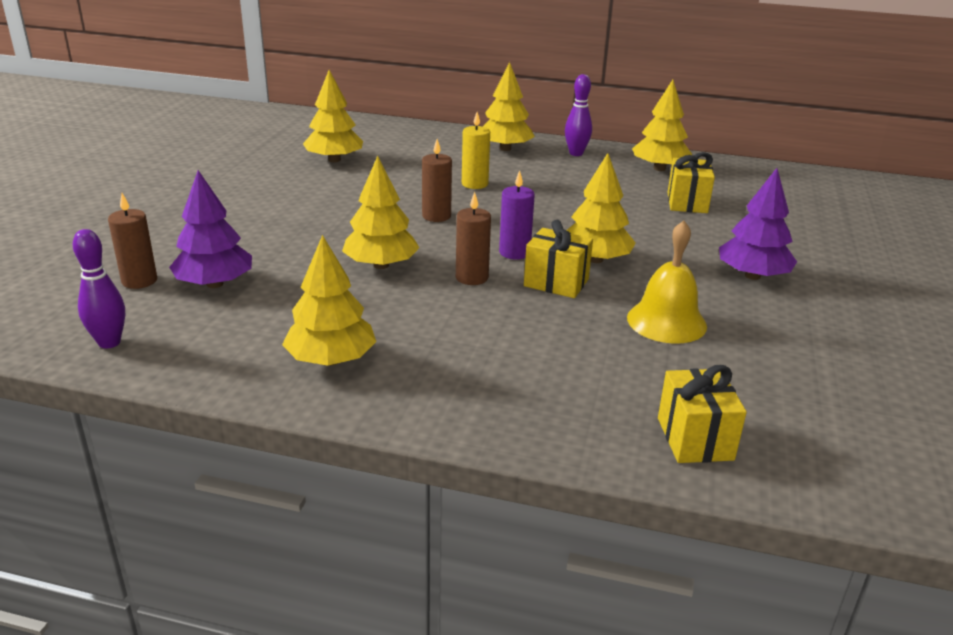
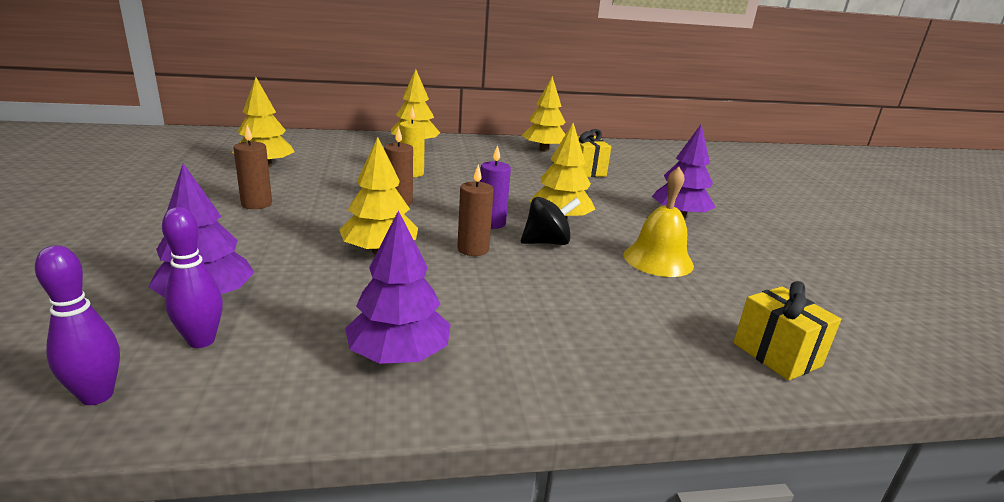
camera: 25 degrees left, 5 degrees down
(139, 281) = (103, 310): brown candle -> brown candle (256, 204)
(331, 360) = (399, 355): yellow tree -> purple tree
(556, 282) = (547, 242): yellow gift -> black spinning top
(576, 153) = (474, 144): purple bowling pin -> purple bowling pin (201, 341)

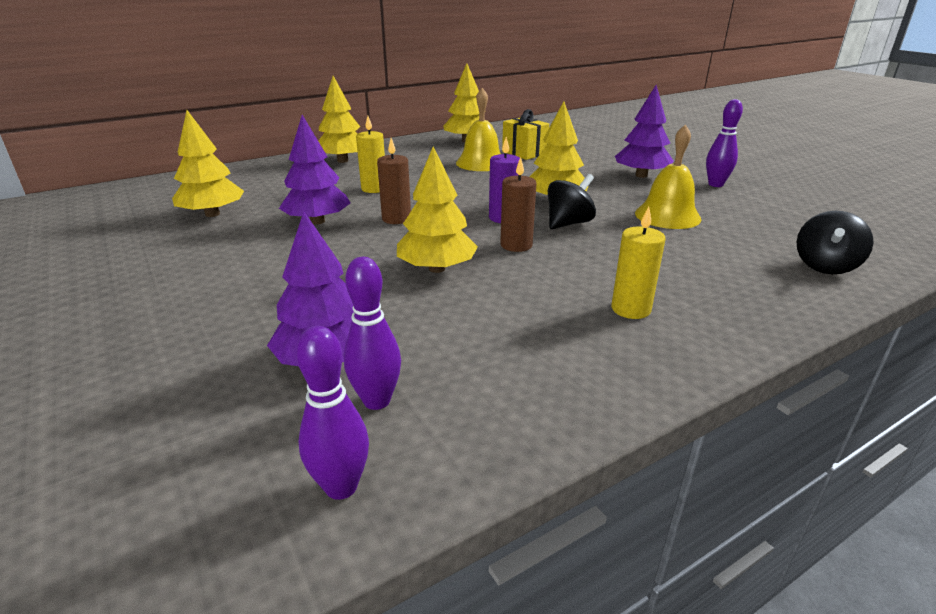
camera: 20 degrees left, 5 degrees up
(256, 204) = (255, 255): brown candle -> none
(399, 355) = (568, 354): purple tree -> purple tree (317, 221)
(507, 334) = (630, 309): none -> yellow candle
(533, 171) = (481, 163): none -> yellow bell
(753, 242) = (715, 184): none -> purple bowling pin
(776, 354) = (825, 266): yellow gift -> black spinning top

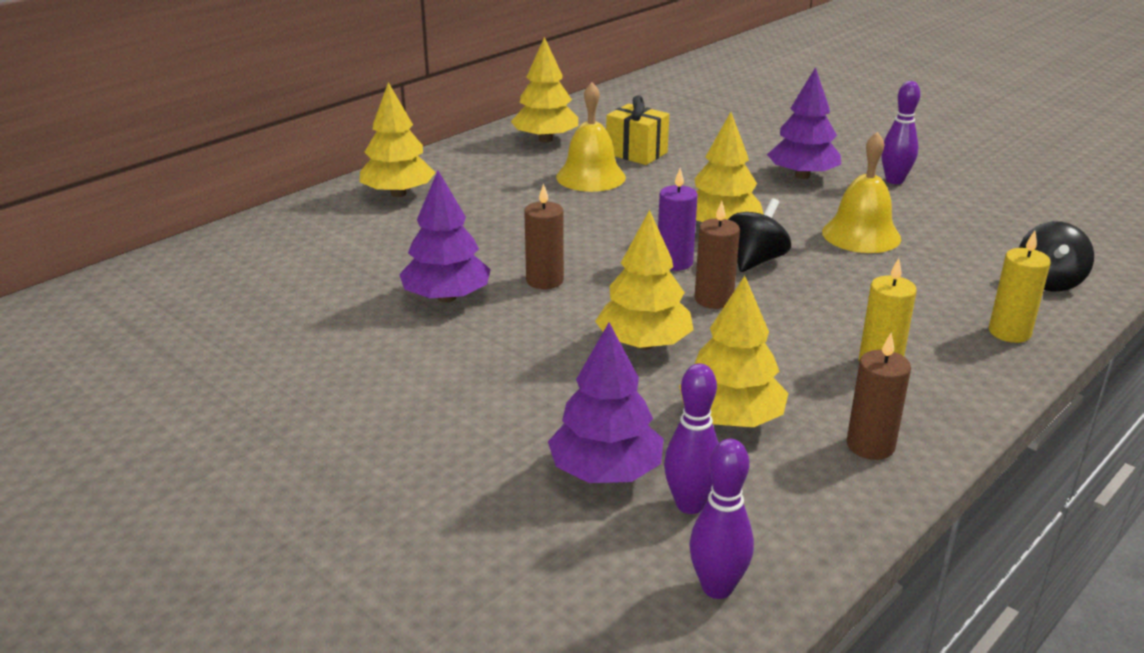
camera: 15 degrees left, 0 degrees up
(212, 214) = (294, 305): yellow tree -> yellow tree (731, 419)
(374, 189) = (480, 237): yellow candle -> yellow candle (1009, 332)
(581, 377) = (870, 445): none -> brown candle

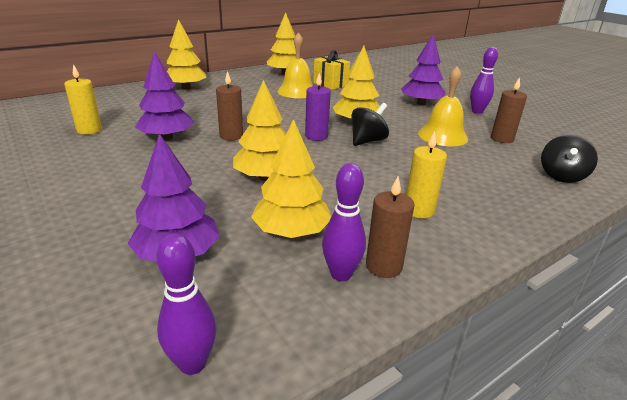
camera: 10 degrees right, 0 degrees up
(690, 504) = (220, 288): purple bowling pin -> purple bowling pin (341, 274)
(713, 299) = (327, 158): brown candle -> brown candle (502, 139)
(1009, 332) = (523, 203): yellow candle -> yellow candle (89, 130)

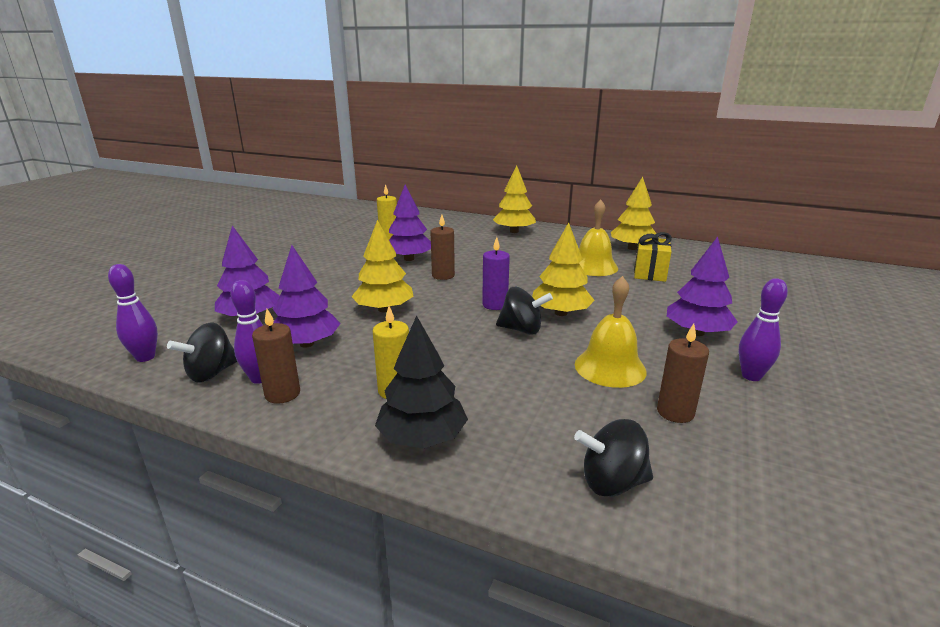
camera: 60 degrees right, 5 degrees down
(291, 232) = (306, 344): yellow tree -> purple tree
(298, 307) = (211, 373): none -> black spinning top
(492, 217) = (422, 437): none -> black tree

